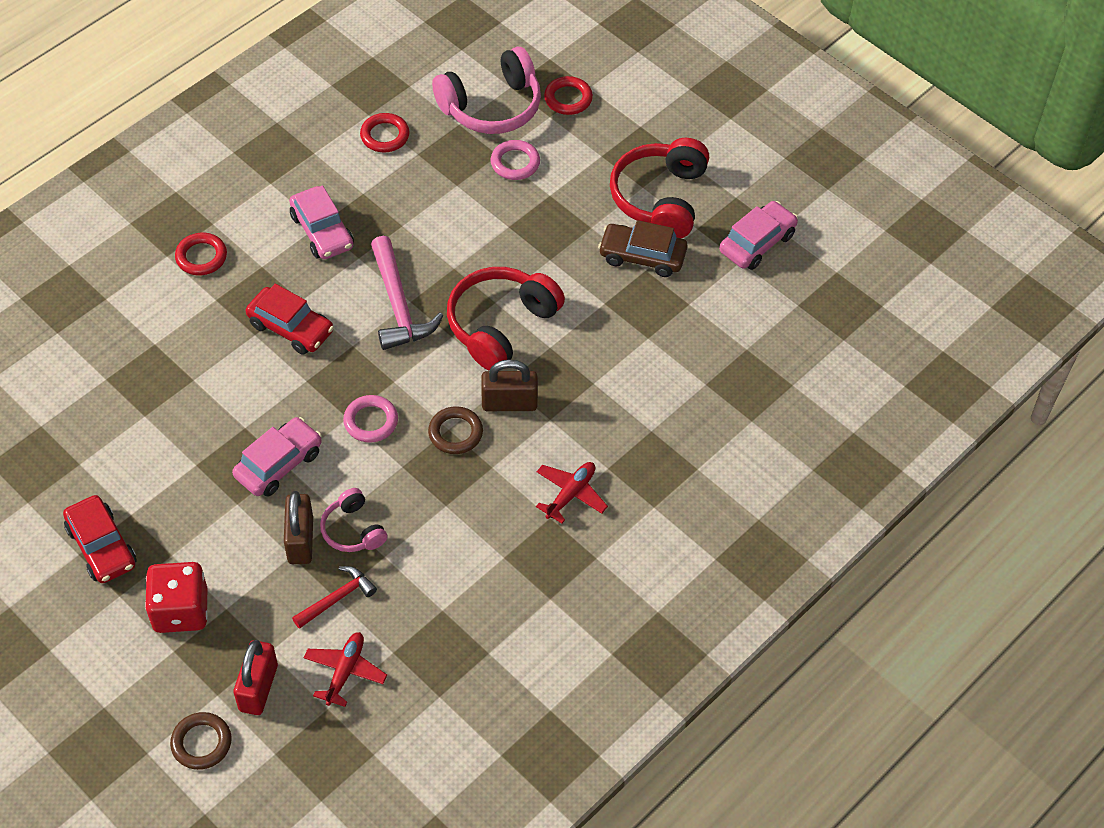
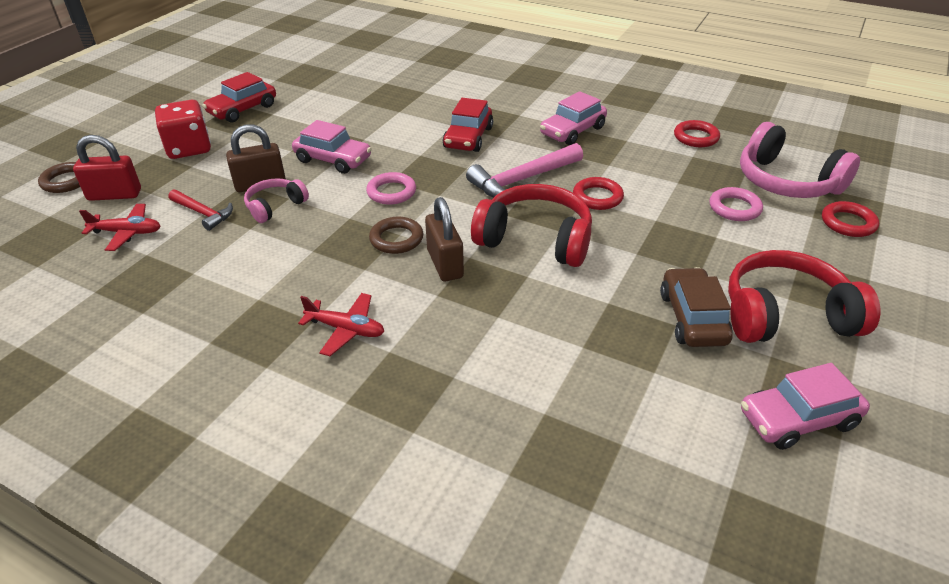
camera: 75 degrees right, 15 degrees down
(201, 257) = (511, 91): red ring -> red ring (597, 197)
(757, 243) = (798, 419): pink car -> pink car turned 135 degrees clockwise

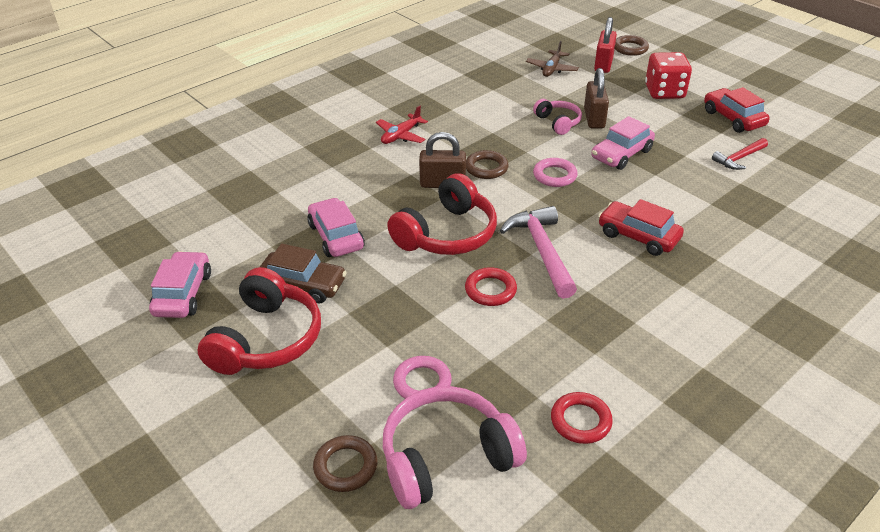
camera: 110 degrees right, 0 degrees up
(127, 233) = (551, 69): red plane -> brown plane
(203, 213) = (562, 95): red hammer -> red hammer (739, 158)
(572, 131) = (630, 315): pink car -> pink car (336, 236)
(848, 223) = (345, 466): red ring -> brown ring

